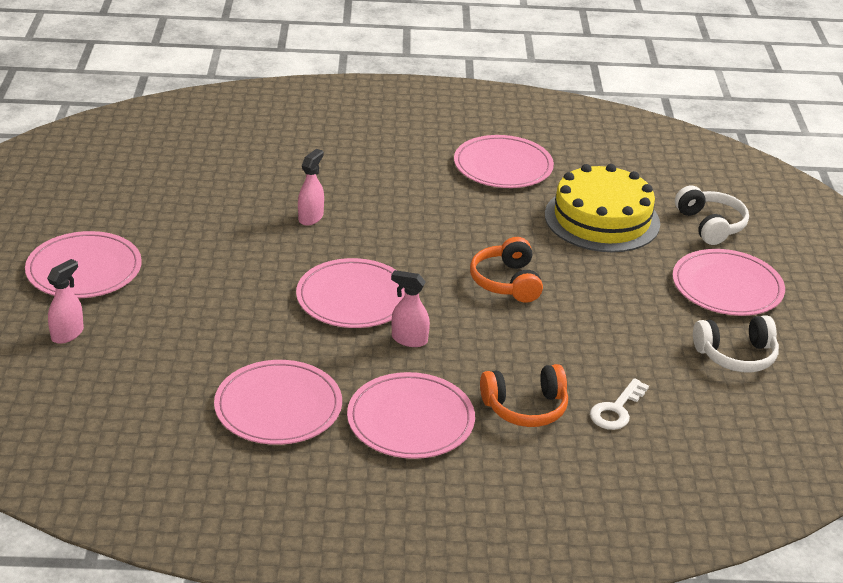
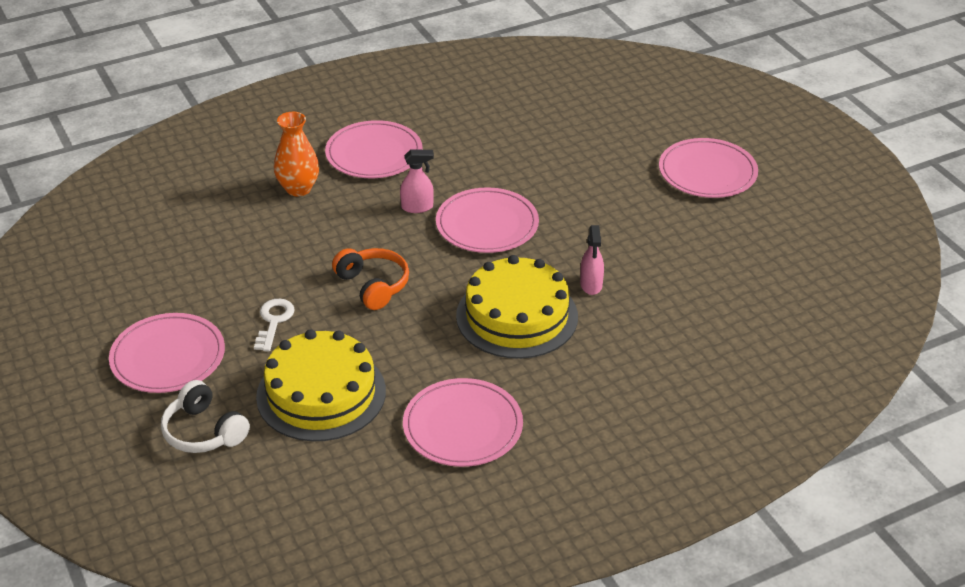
camera: 155 degrees right, 5 degrees up
(67, 334) = (656, 127): pink spray bottle -> none
(278, 407) = (468, 132): pink plate -> none
(397, 217) = (517, 316): none -> yellow cake
(525, 407) = (298, 188): orange headphones -> orange vase
(616, 410) = (229, 210): white key -> white key (274, 321)
(736, 355) = (144, 288): white headphones -> none

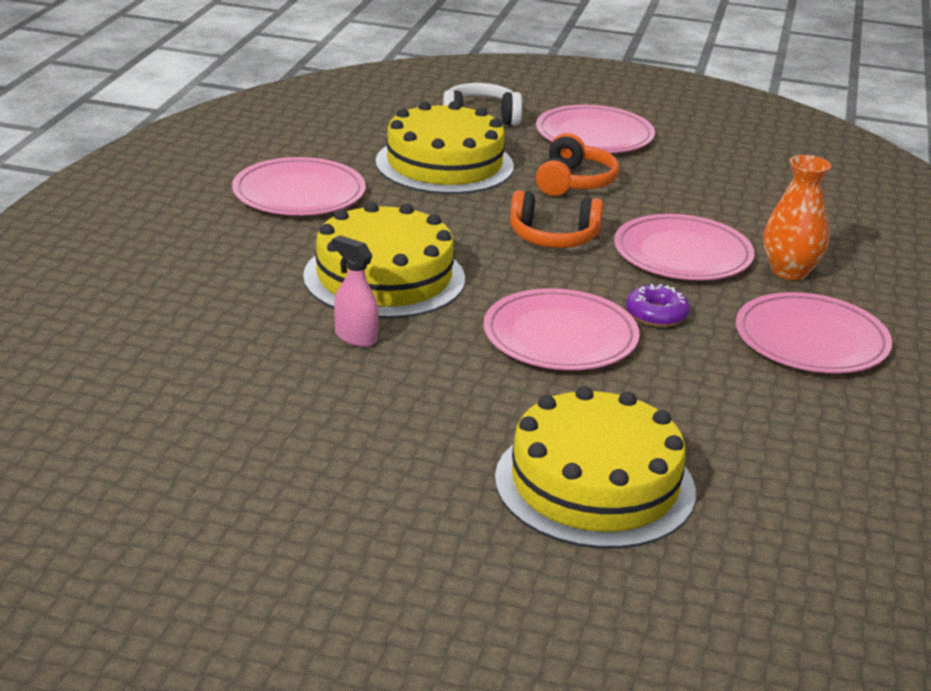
camera: 130 degrees right, 10 degrees down
(274, 321) = (573, 182): white key -> orange headphones
(417, 207) = (656, 315): pink spray bottle -> purple donut
(594, 156) = (594, 484): none -> yellow cake
(707, 172) = (417, 556): pink plate -> pink plate (682, 254)

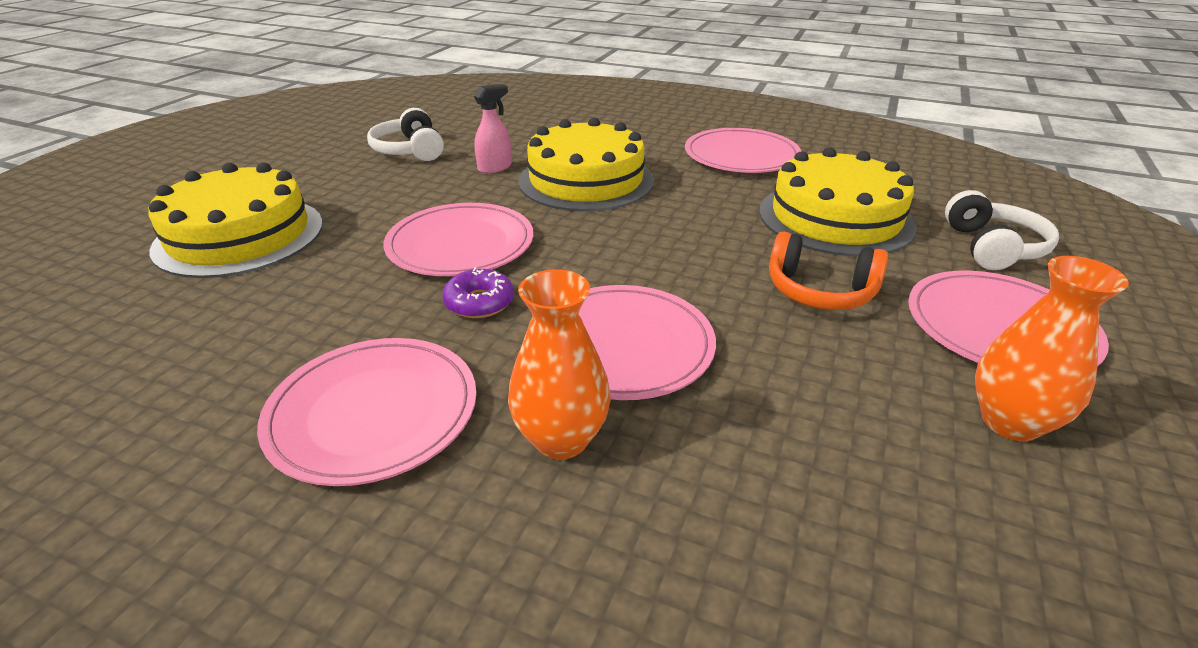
camera: 100 degrees right, 5 degrees up
(301, 410) = (410, 150): none -> white headphones
(553, 237) = (663, 262): orange headphones -> none
(691, 149) = (1010, 422): none -> orange vase

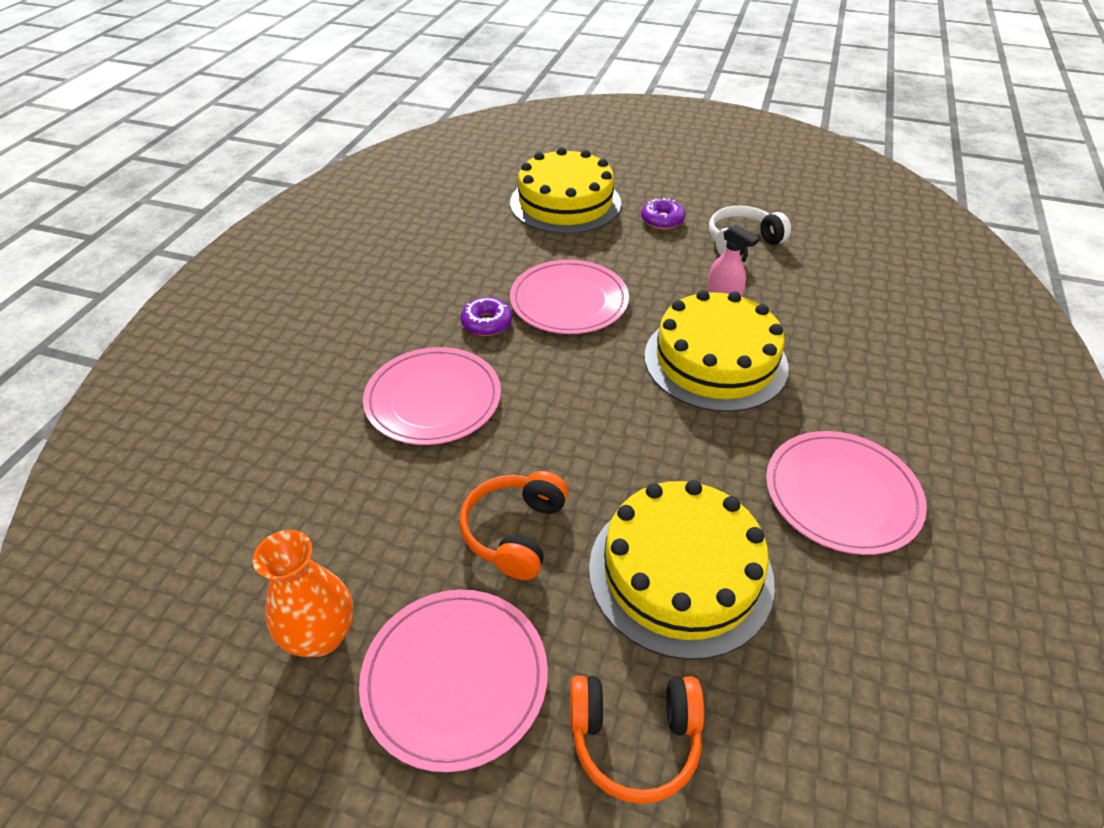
camera: 85 degrees right, 10 degrees up
(337, 182) = (662, 220): none -> purple donut
(373, 413) = (374, 301): pink plate -> none
(561, 439) = (342, 376): orange vase -> none
(992, 247) = (634, 738): white headphones -> orange headphones

